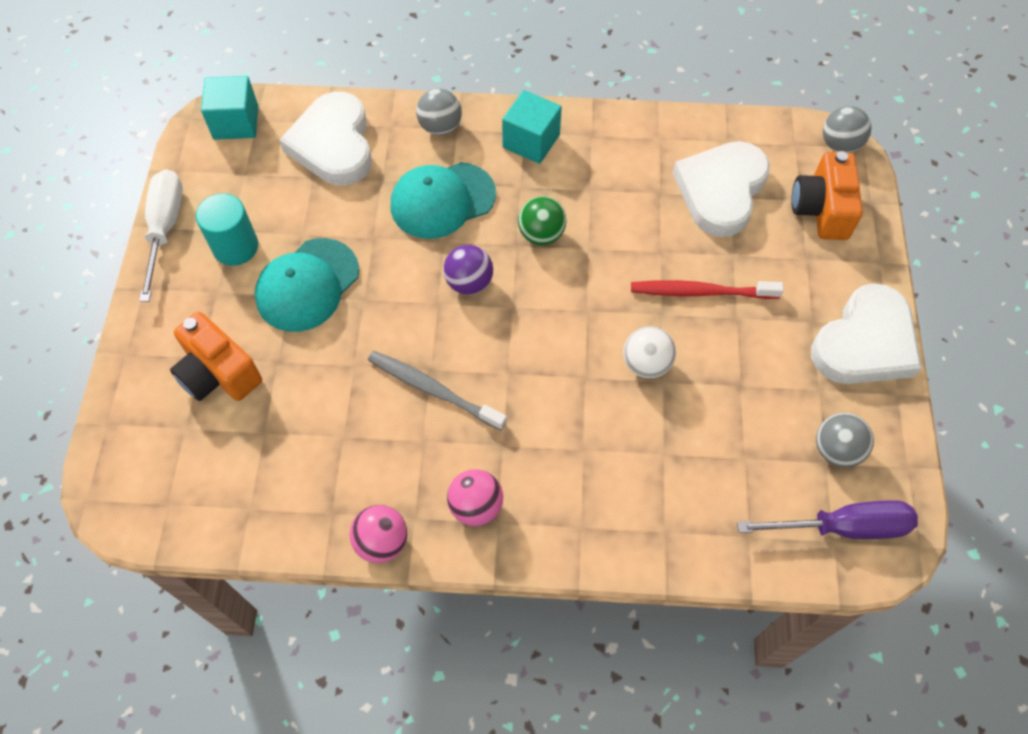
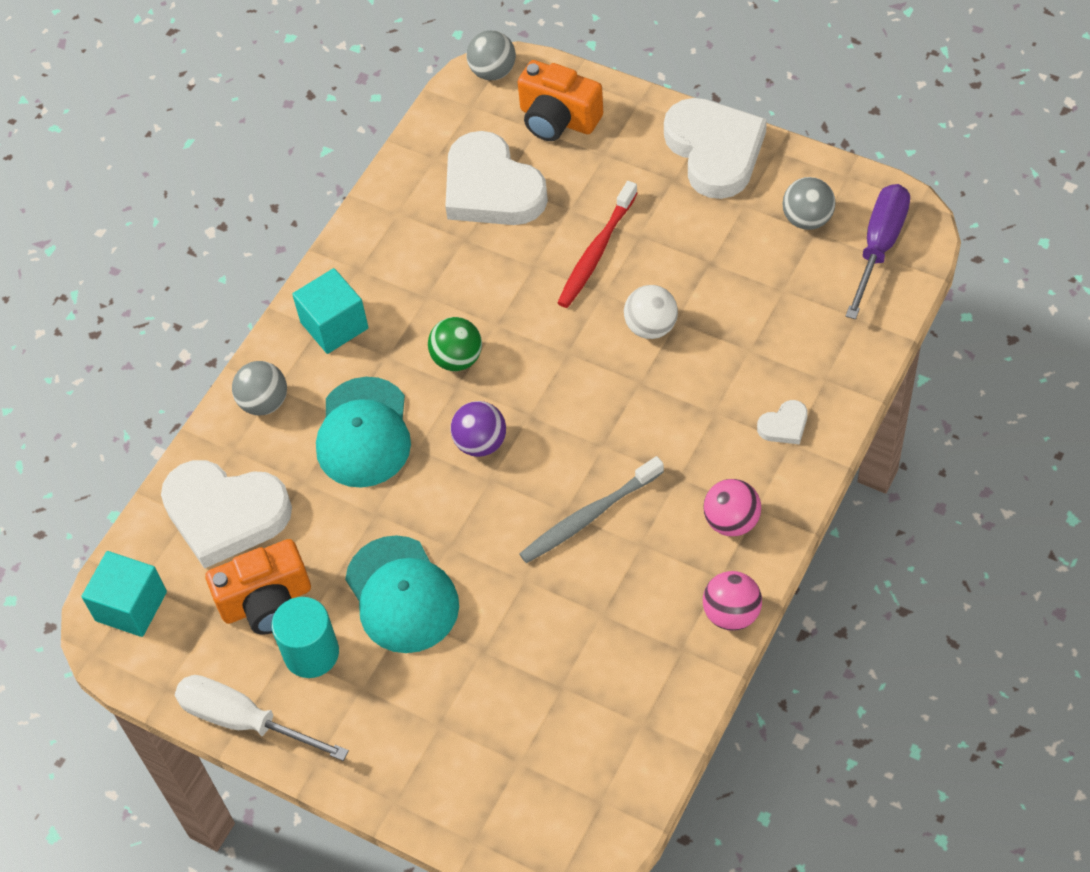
camera: 60 degrees left, 5 degrees down
(218, 373) = (468, 712): orange camera -> orange camera (267, 602)
(597, 514) = (784, 425): none -> white heart

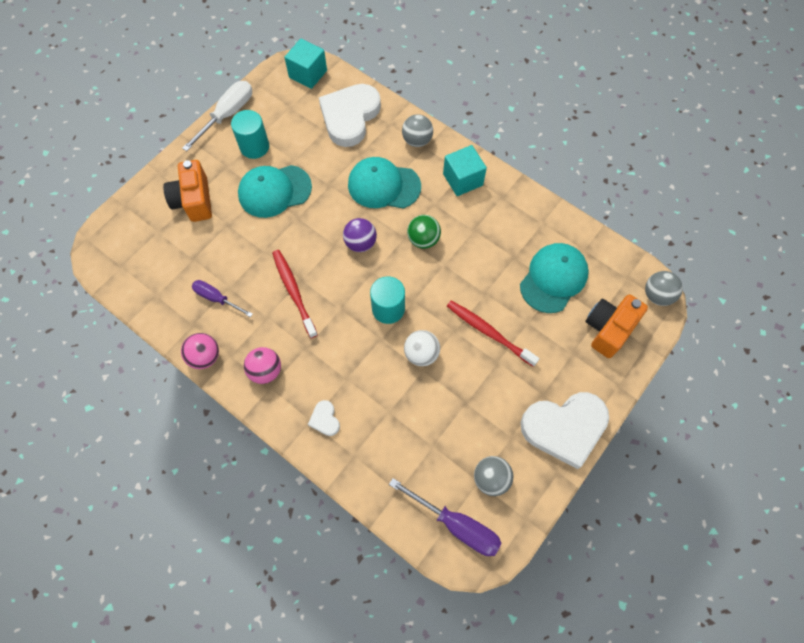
camera: 95 degrees right, 10 degrees up
(267, 602) = (291, 130): orange camera -> orange camera (194, 200)
(491, 188) = (553, 278): white heart -> turquoise cap
(588, 382) = (388, 309): none -> turquoise cylinder
(588, 517) = (293, 291): grey toothbrush -> red toothbrush
(627, 626) = (217, 298): none -> purple screwdriver

